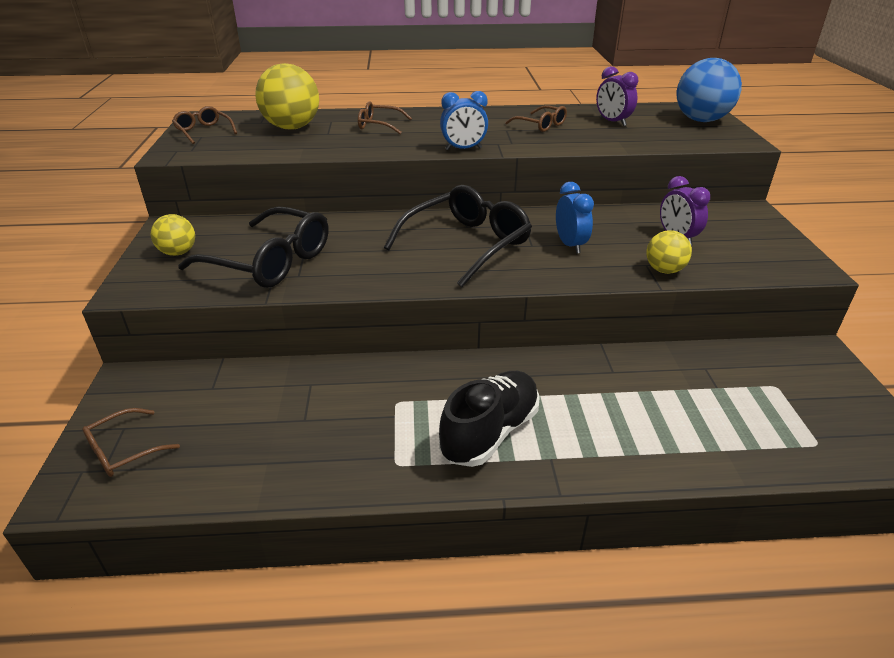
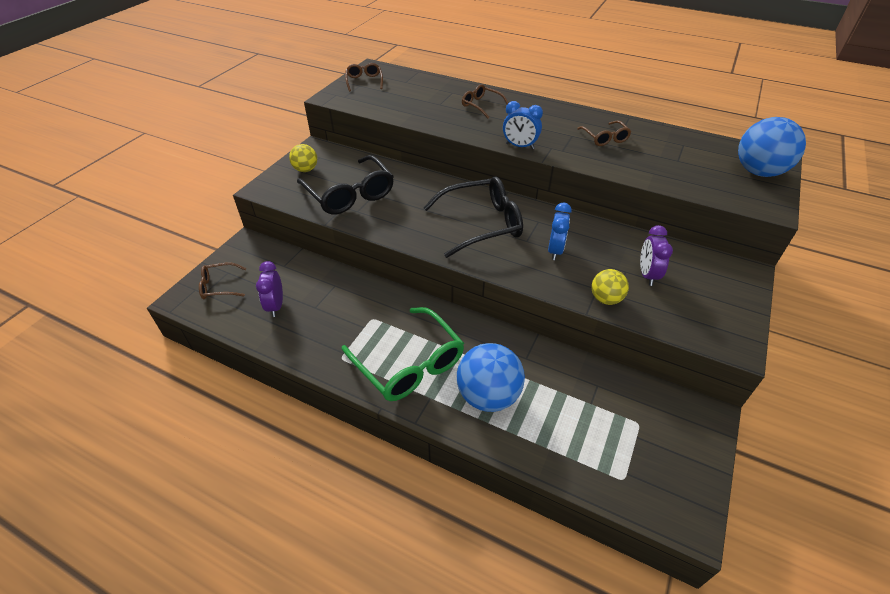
camera: 30 degrees right, 10 degrees up
(292, 127) = (421, 92): yellow ball -> none
(490, 432) = (409, 363): black shoe -> green glasses
(612, 122) = (671, 151): purple clock -> purple clock (276, 306)
(612, 426) = (488, 395): none -> blue ball

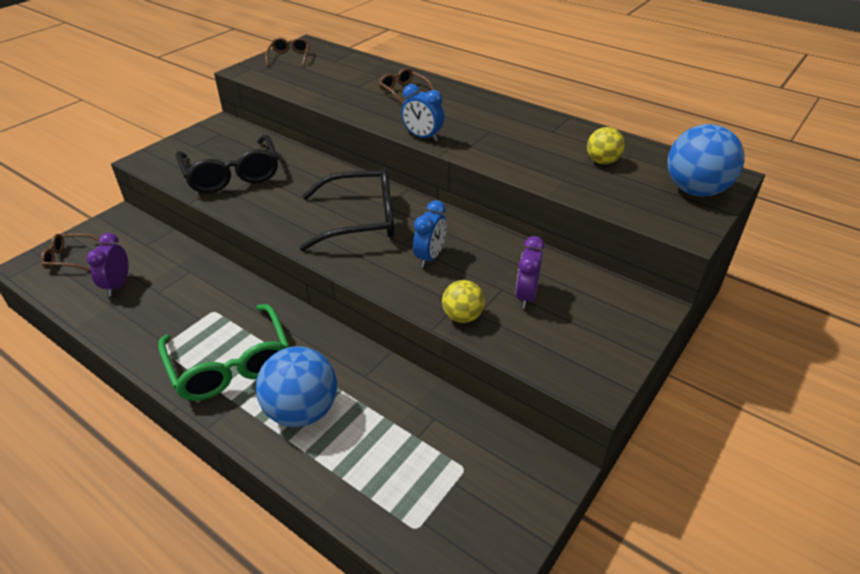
camera: 10 degrees right, 5 degrees down
(306, 169) = (199, 145): yellow ball -> yellow ball (602, 161)
(604, 138) = (527, 137): brown glasses -> none

